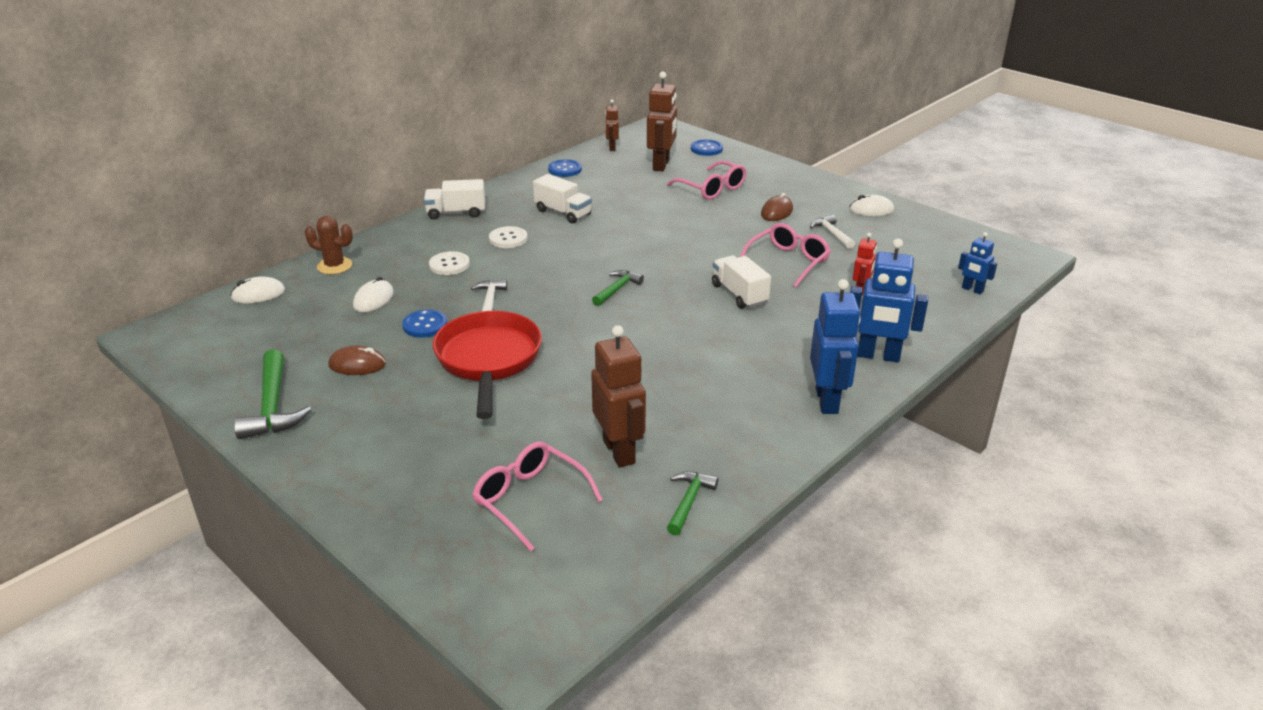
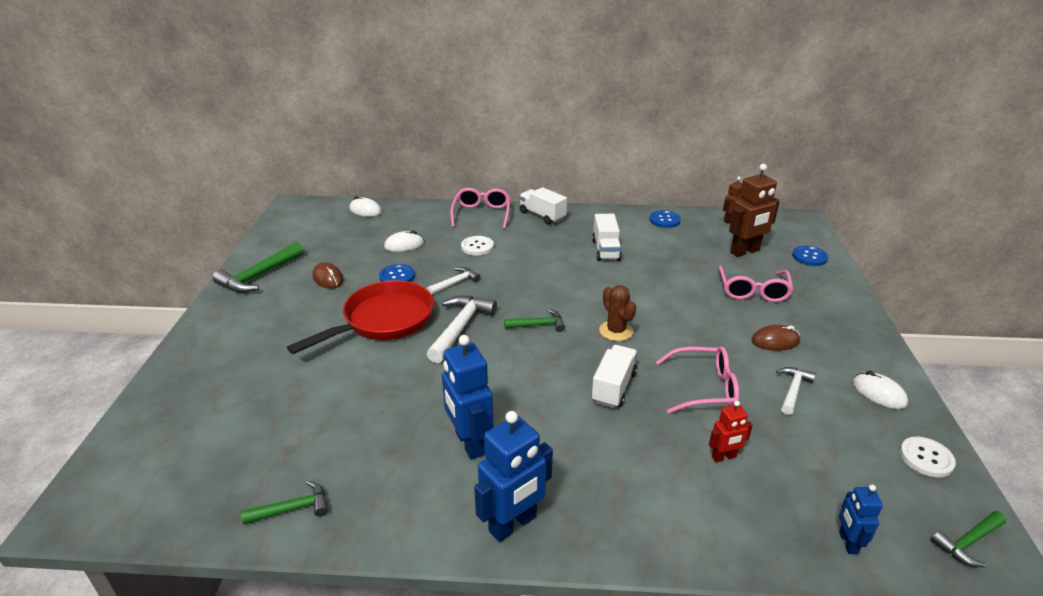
camera: 50 degrees right, 0 degrees up
(334, 266) = (424, 214): brown cactus -> brown cactus (616, 331)
(508, 239) = (539, 249): white button -> white button (926, 458)
(530, 500) = (237, 425): pink glasses -> pink glasses (481, 214)
(563, 326) = (460, 328): none -> white hammer
(619, 451) = (329, 437): brown robot -> none
(878, 356) = (626, 525): blue robot -> blue robot (469, 443)
(1009, 256) = (968, 542): none -> green hammer

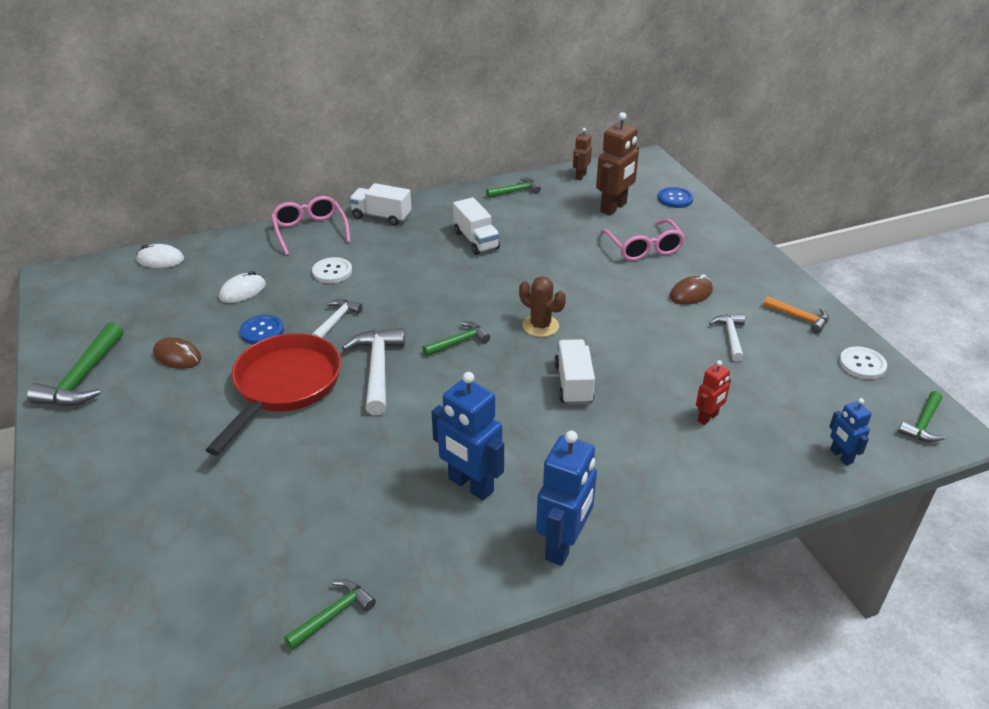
camera: 25 degrees left, 5 degrees up
(664, 220) = (516, 191): blue button -> green hammer
(704, 388) = (655, 359): pink glasses -> none
(879, 393) = (799, 318): white mouse -> orange hammer

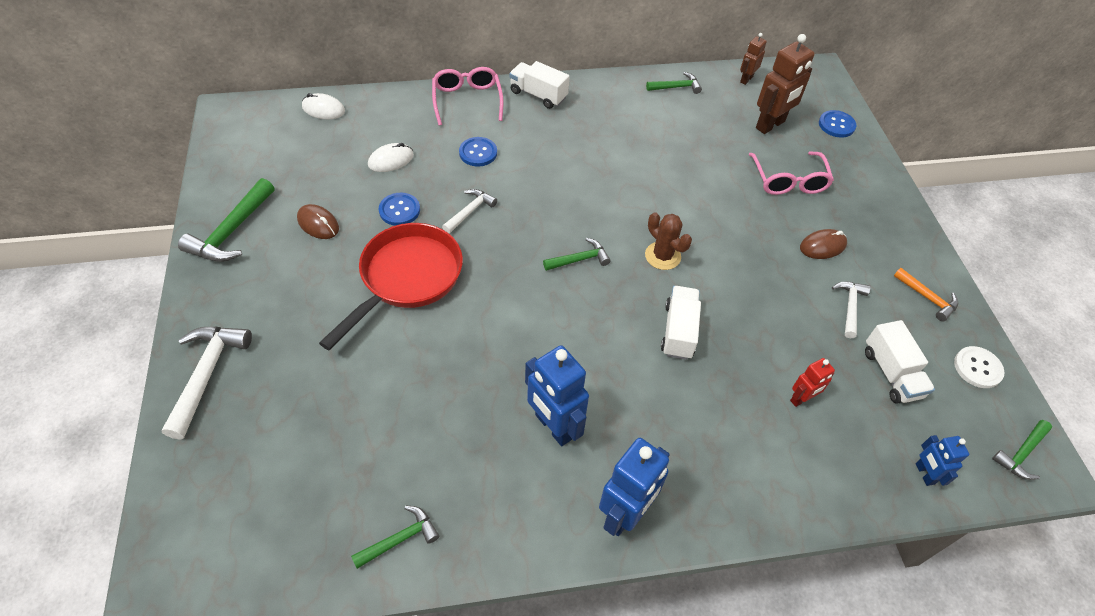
camera: 10 degrees right, 15 degrees up
(332, 271) = (478, 153): white button -> blue button
(377, 369) = (496, 275): white hammer -> white hammer (207, 374)
(476, 240) = (623, 140): white truck -> white truck (891, 373)

